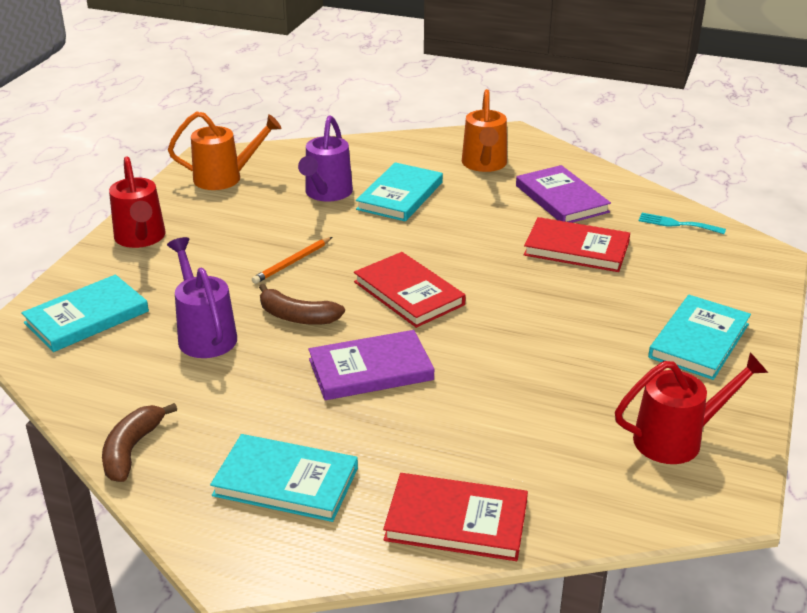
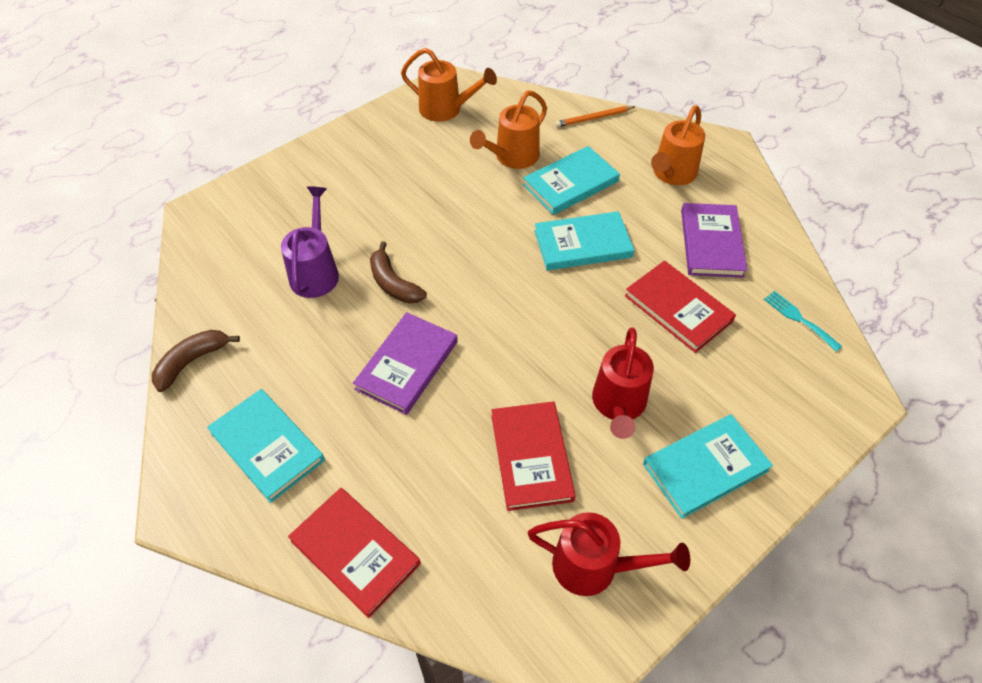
camera: 30 degrees right, 20 degrees up
(87, 317) = (250, 217): turquoise book -> turquoise book (582, 244)
(141, 239) = (340, 152): red watering can -> red watering can (618, 405)
(292, 262) = (431, 224): orange pencil -> orange pencil (594, 118)
(326, 194) = (512, 157): purple watering can -> orange watering can
(370, 369) = (407, 365): purple book -> purple book turned 75 degrees counterclockwise
(408, 293) = (496, 297): red book -> red book (531, 457)

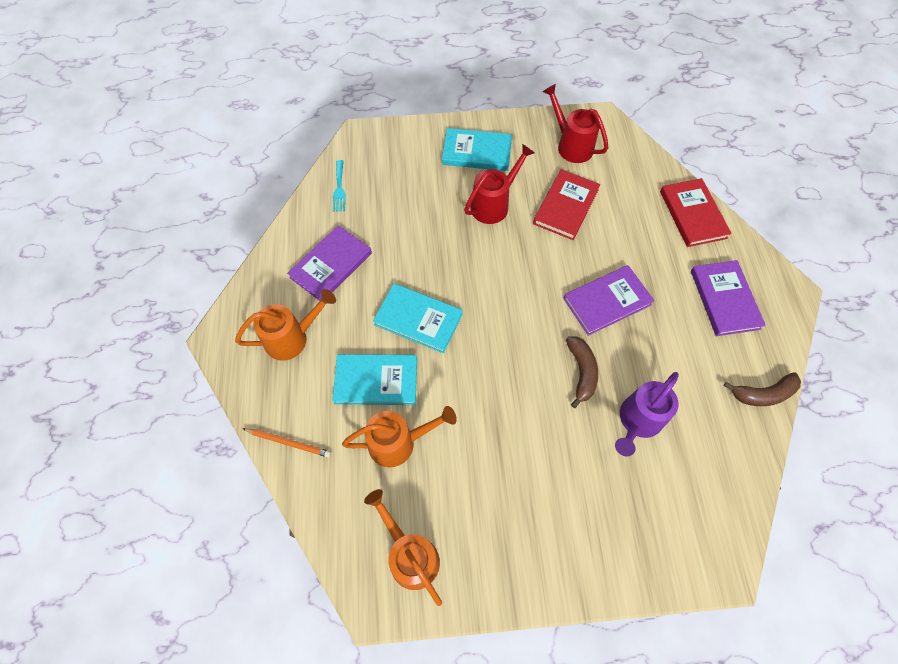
camera: 145 degrees left, 10 degrees up
(267, 446) = (724, 299): turquoise book -> purple book
(678, 308) = (402, 236): red book -> none

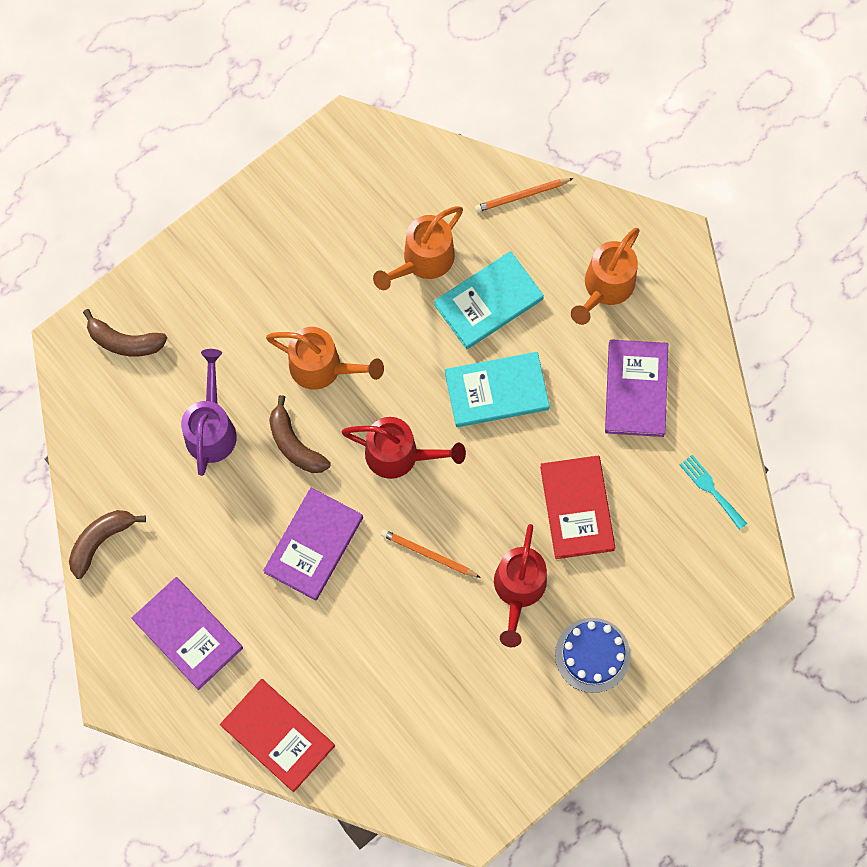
camera: 145 degrees right, 10 degrees up
(410, 554) = (344, 181): orange watering can -> orange watering can (323, 368)
(477, 152) = (592, 655): turquoise book -> blue cake
(535, 253) = (428, 554): none -> orange pencil
(566, 206) = (433, 645): red book -> red book (577, 508)
(571, 145) = (484, 748): red watering can -> red watering can (400, 455)
(675, 537) = (124, 341): none -> brown banana

